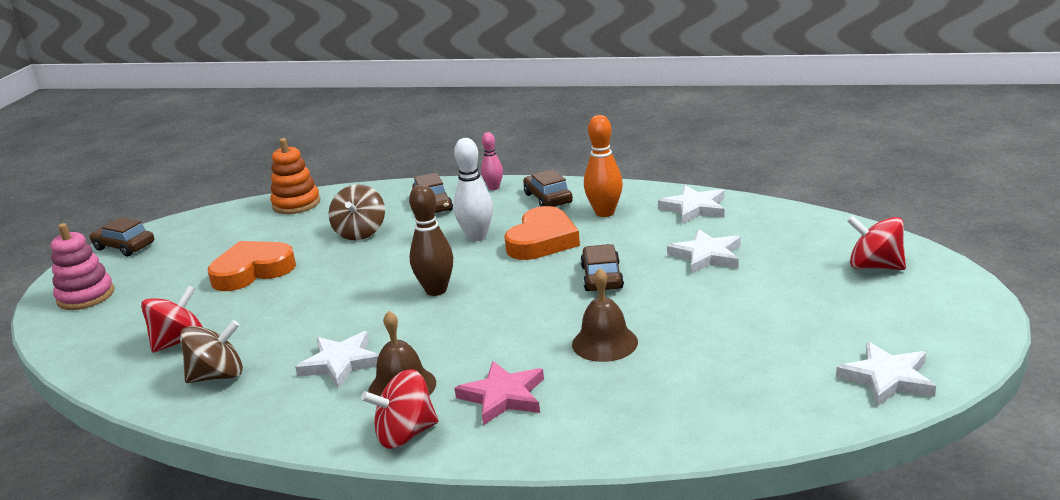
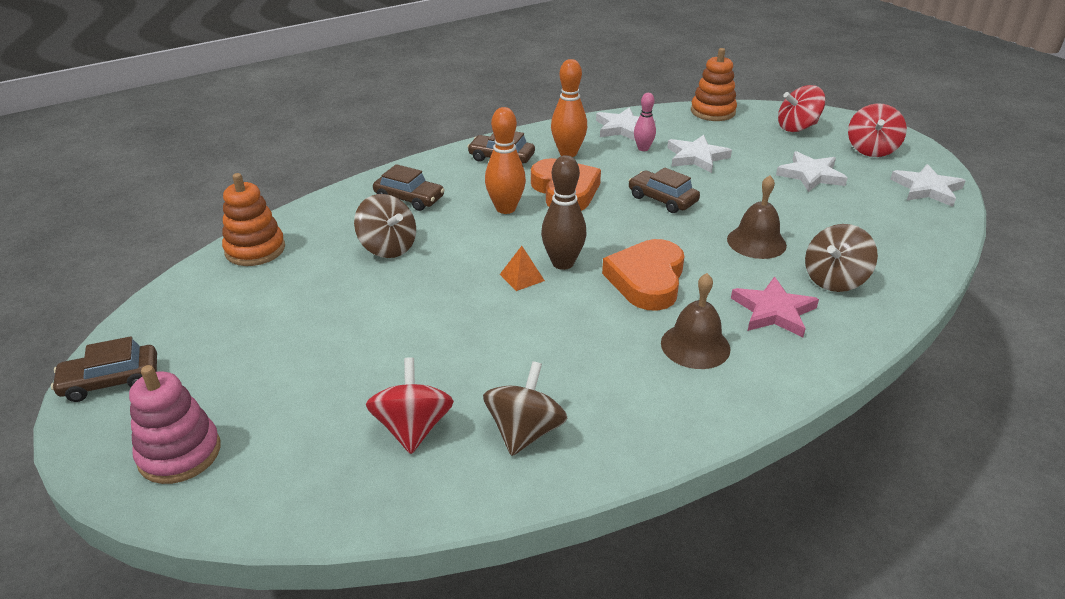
camera: 50 degrees left, 10 degrees up
(252, 271) = (347, 329): orange heart -> orange heart (647, 280)
(341, 363) = (610, 357): white star -> white star (811, 175)
(394, 287) = (522, 277): none -> orange pyramid
(405, 434) = (771, 376): red spinning top -> red spinning top (871, 150)
(477, 237) = (505, 208): white bowling pin -> orange bowling pin
(493, 188) = (436, 165): pink bowling pin -> pink bowling pin (643, 148)
(602, 402) = (834, 280): none -> brown spinning top
(814, 222) = (712, 112): none -> orange stacking toy

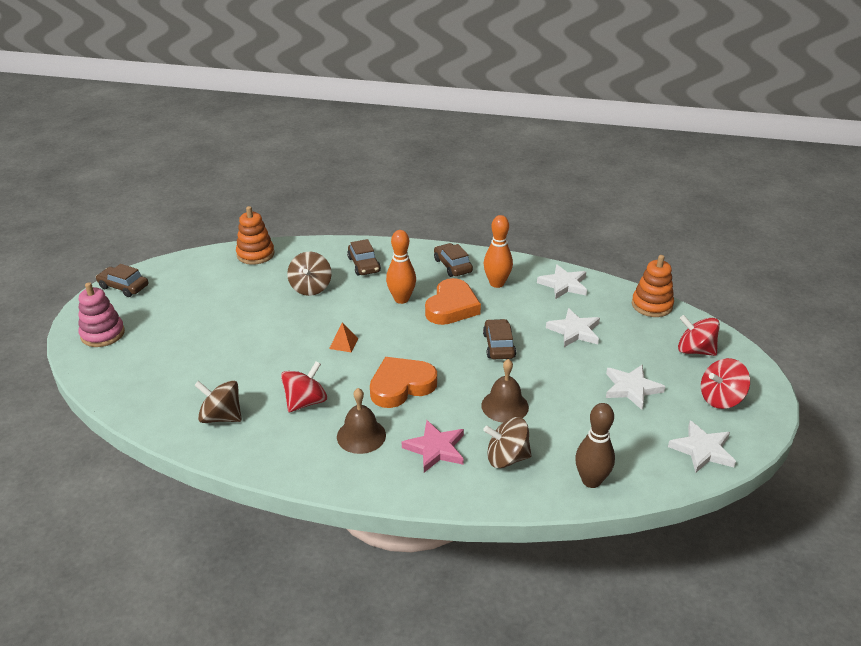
camera: 45 degrees right, 0 degrees up
(413, 428) = (186, 383): red spinning top -> red spinning top (305, 402)
(525, 432) = (221, 417): brown spinning top -> brown spinning top turned 135 degrees counterclockwise
(563, 263) = (376, 348): brown bowling pin -> brown bowling pin (591, 481)
(643, 148) = (550, 306): pink bowling pin -> none

